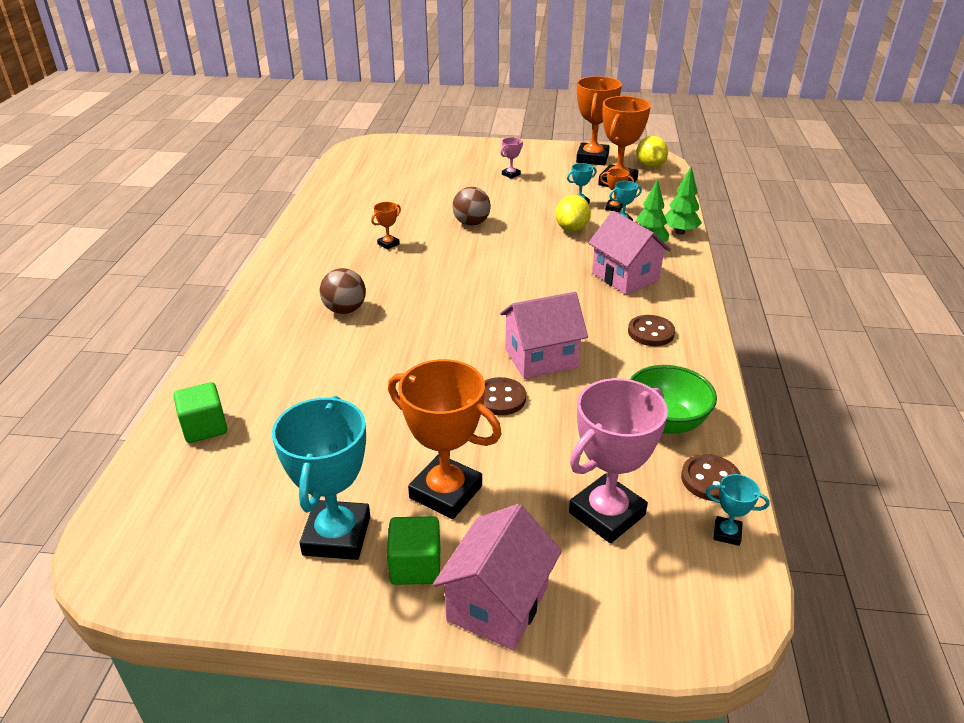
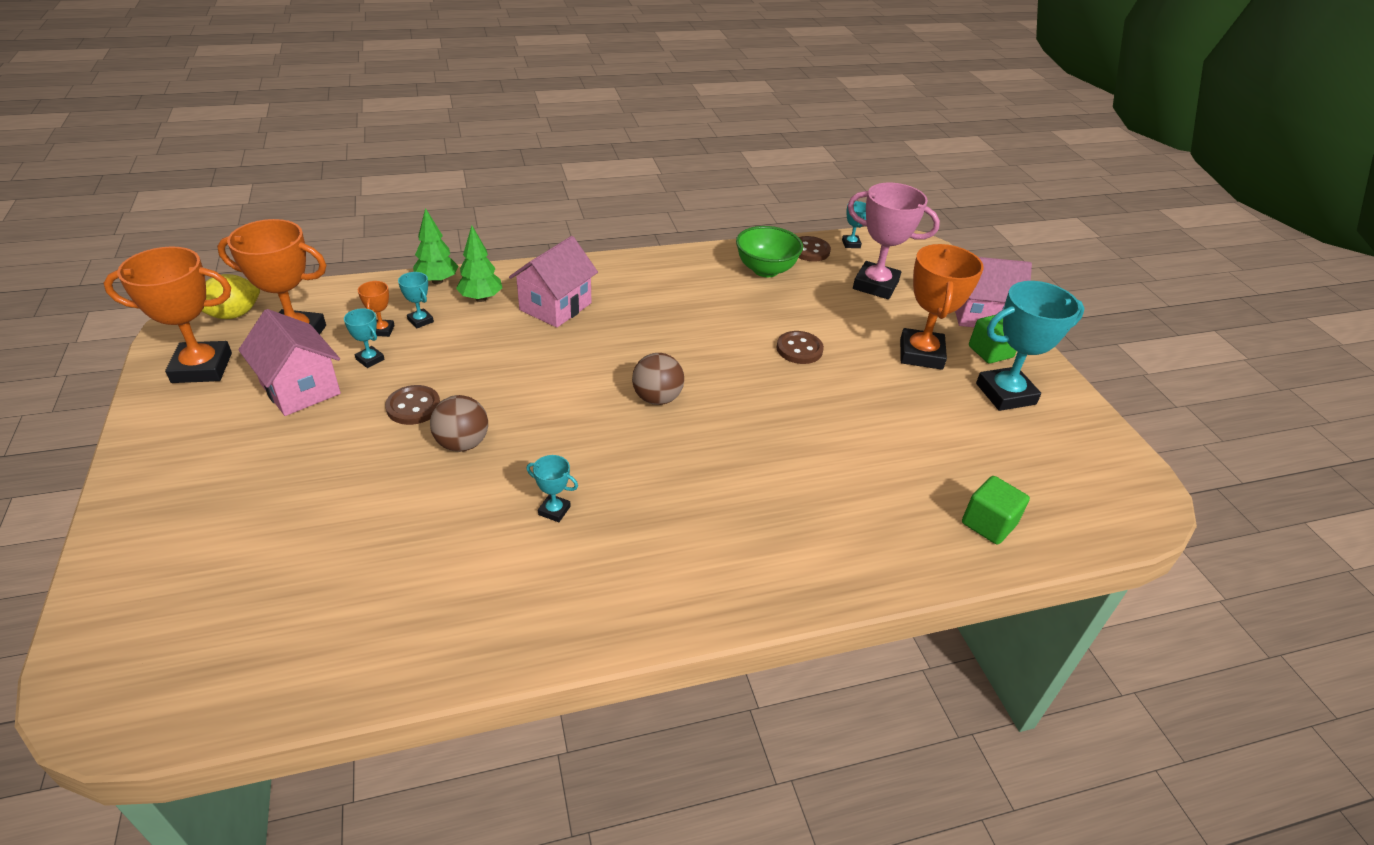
camera: 115 degrees left, 5 degrees up
(345, 310) = (734, 496): brown ball -> brown ball (657, 398)
(388, 244) = (554, 510): orange trophy -> turquoise trophy
(511, 174) = (274, 440): pink trophy -> none
(541, 358) = (728, 337): pink house -> pink house (300, 388)
(571, 229) = (452, 355): yellow lemon -> none
(651, 332) = (649, 284): brown button -> brown button (413, 407)

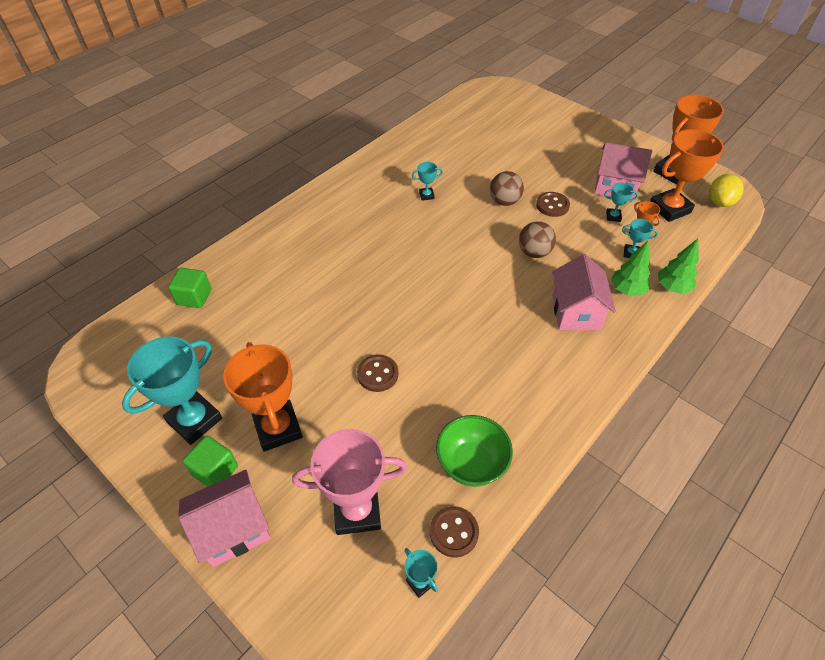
camera: 150 degrees right, 10 degrees up
(657, 398) = (437, 278): brown ball -> brown ball (534, 252)

